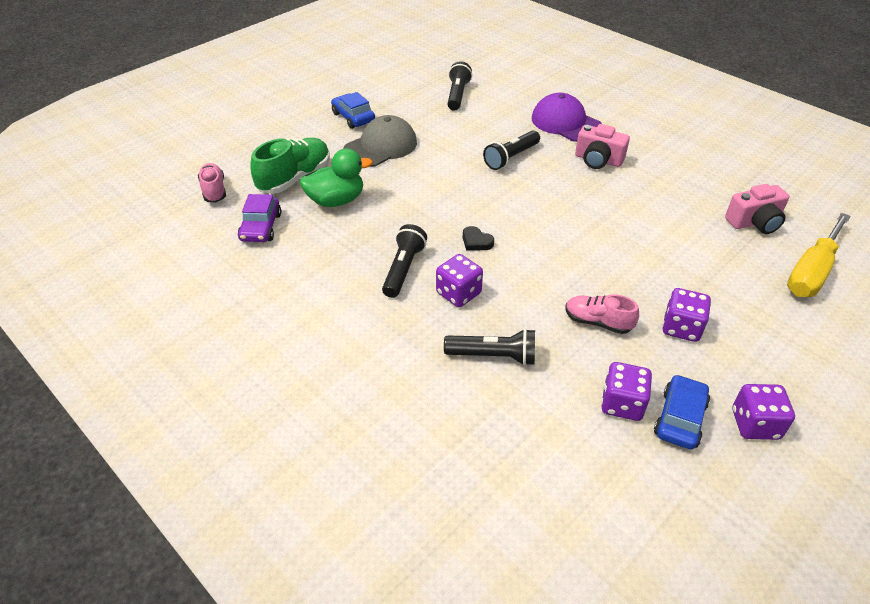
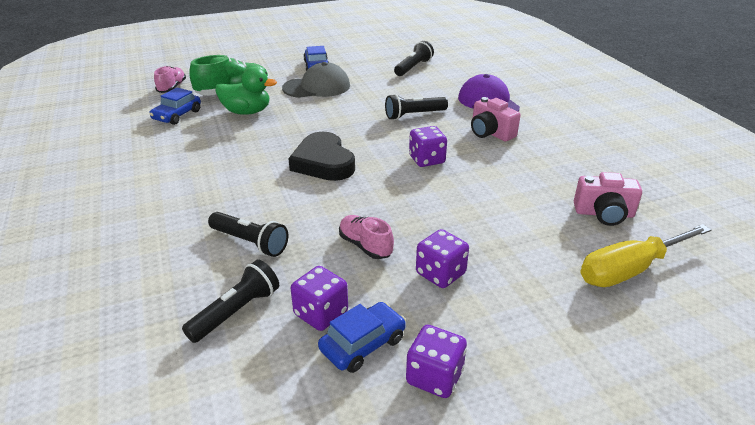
camera: 25 degrees right, 10 degrees down
(261, 227) = (177, 115): purple car -> blue car
(403, 269) = (246, 165): black flashlight -> black flashlight (236, 311)
(458, 293) = (270, 192): purple dice -> purple dice (426, 160)
(476, 241) = (323, 162): black heart -> black heart, size x2.29

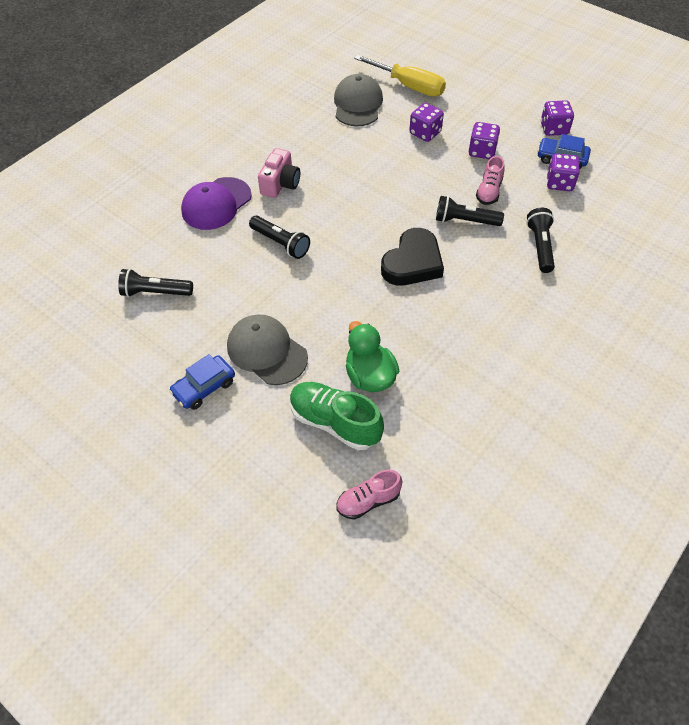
camera: 120 degrees left, 20 degrees up
(177, 115) = (424, 435): blue car -> none
(236, 311) = (594, 216): black flashlight -> black flashlight (465, 221)
(426, 160) = (357, 204): purple dice -> purple dice (425, 133)
(604, 214) = (358, 104): pink camera -> grey cap

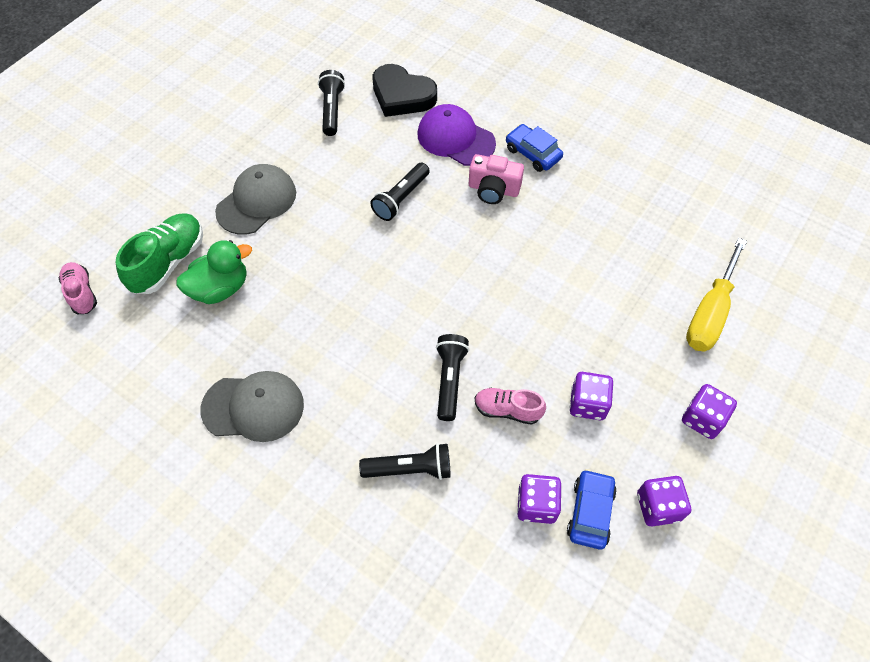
camera: 85 degrees right, 5 degrees up
(204, 387) = (219, 160): blue car -> blue car (532, 153)
(358, 104) = (655, 255): grey cap -> grey cap (253, 407)
(413, 262) = (377, 323): black heart -> black heart (402, 95)
(425, 133) = (613, 334): purple dice -> purple dice (702, 419)

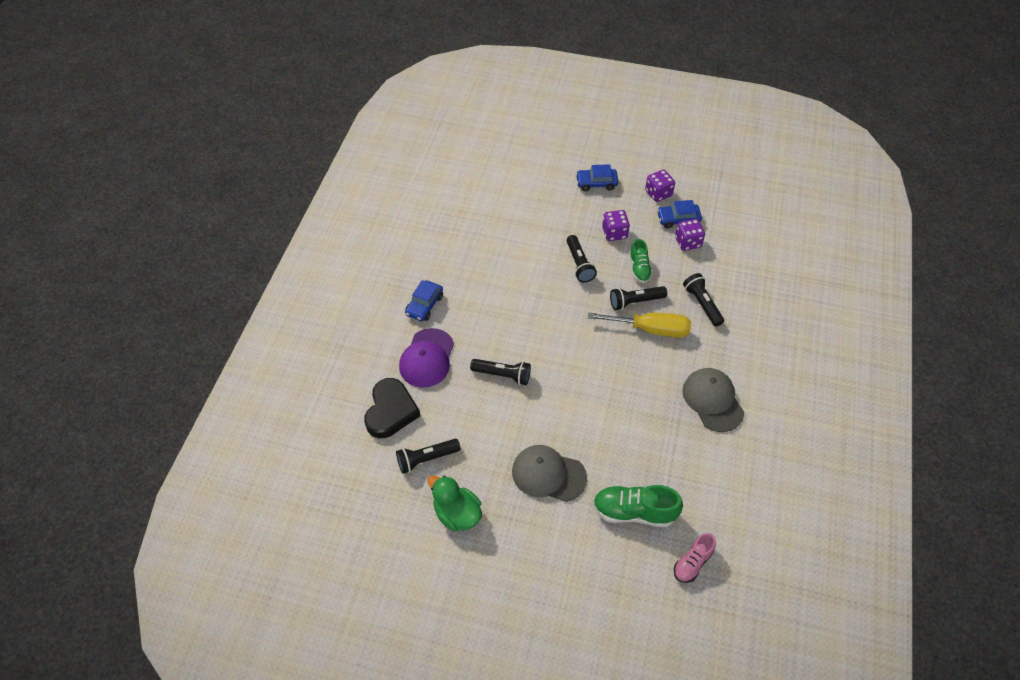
camera: 110 degrees left, 5 degrees down
(220, 288) = (638, 463): green duck -> green duck (457, 514)
(493, 189) = (470, 320): pink camera -> none
(507, 410) = (639, 268): pink shoe -> green shoe
(541, 335) = (579, 264): none -> black flashlight
(702, 419) = (596, 183): purple dice -> blue car
(710, 313) = (522, 189): yellow screwdriver -> yellow screwdriver (650, 329)

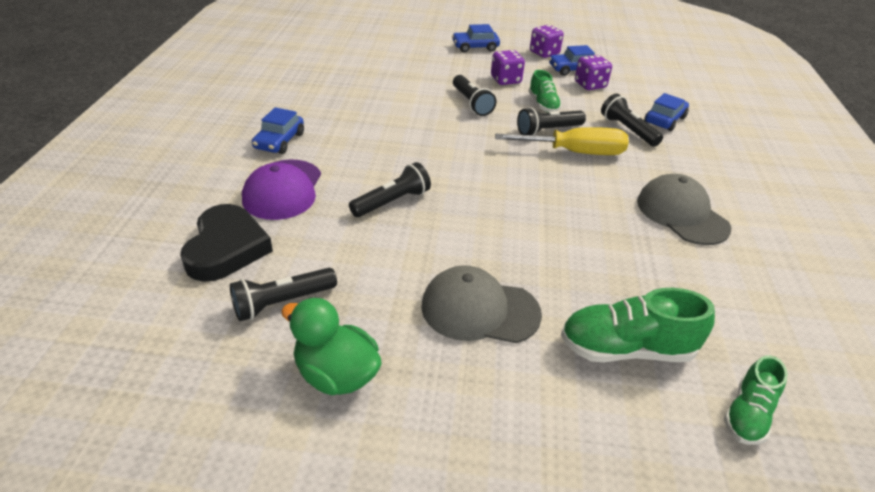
camera: 10 degrees left, 15 degrees down
(503, 375) = (392, 202): black flashlight -> black flashlight turned 45 degrees counterclockwise
(692, 563) = (747, 414): pink shoe -> green shoe
(738, 292) = (664, 120): none -> blue car

